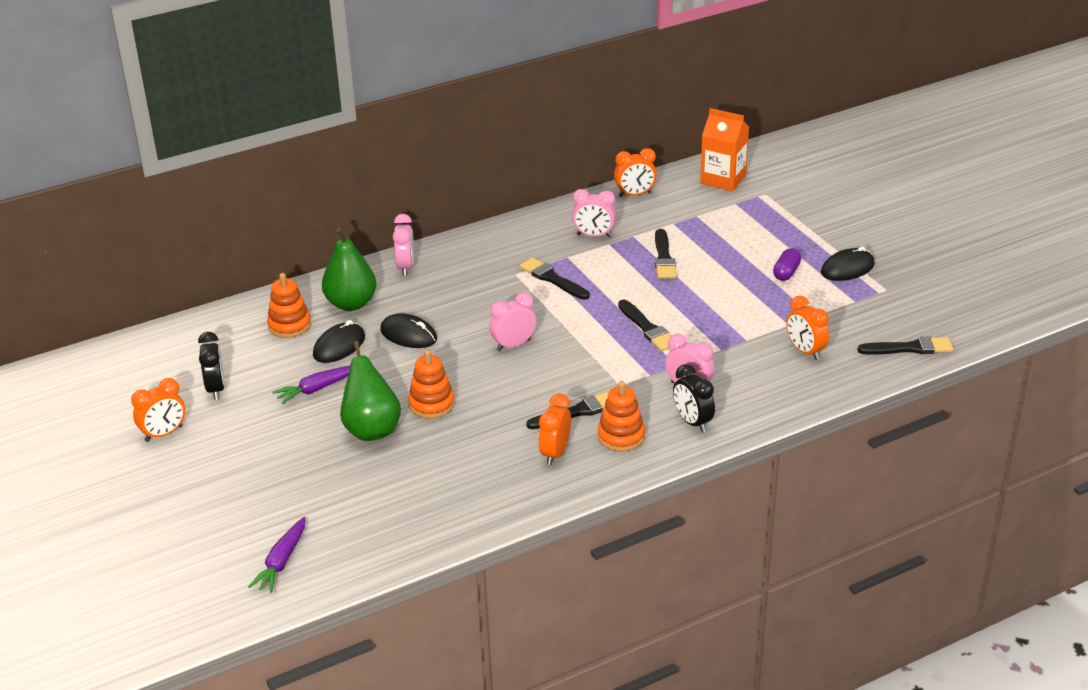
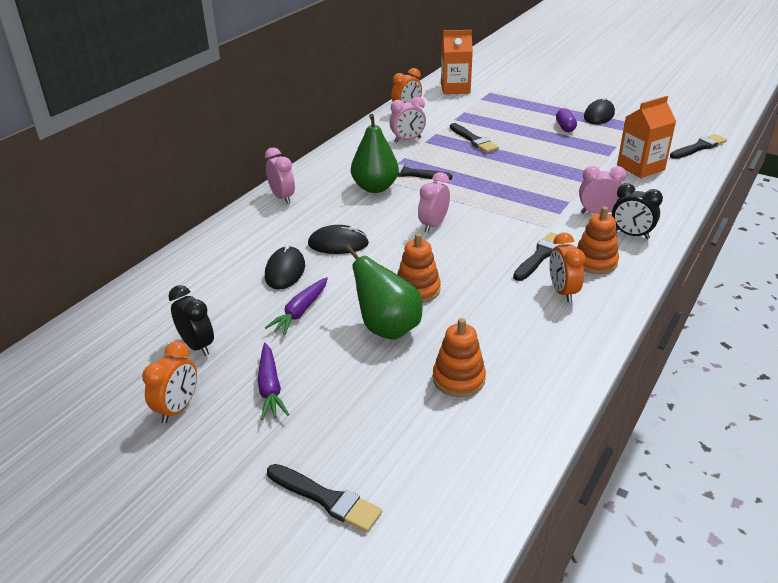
camera: 30 degrees left, 0 degrees up
(282, 561) = (432, 489): purple carrot -> purple carrot (270, 387)
(289, 325) = (221, 269): orange stacking toy -> orange stacking toy (458, 379)
(351, 303) = (262, 236): green pear -> green pear (375, 187)
(647, 328) = (519, 185): black brush -> black brush (326, 499)
(805, 351) = (640, 167): orange clock -> orange carton

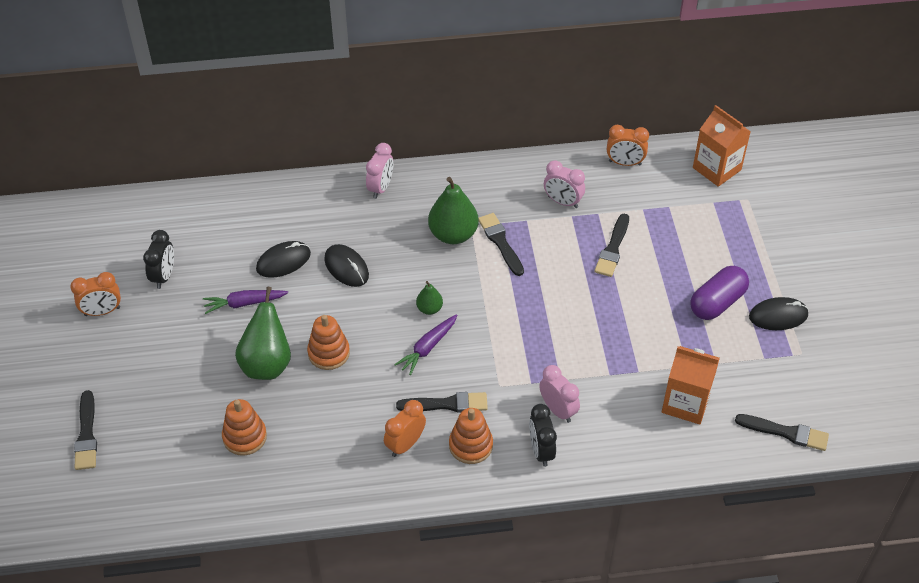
camera: 50 degrees right, 15 degrees up
(270, 387) = (155, 343): purple carrot -> purple carrot (428, 348)
(433, 225) = (429, 309): pink clock -> green pear
(565, 127) = (717, 302): purple capsule -> purple capsule, size x1.67

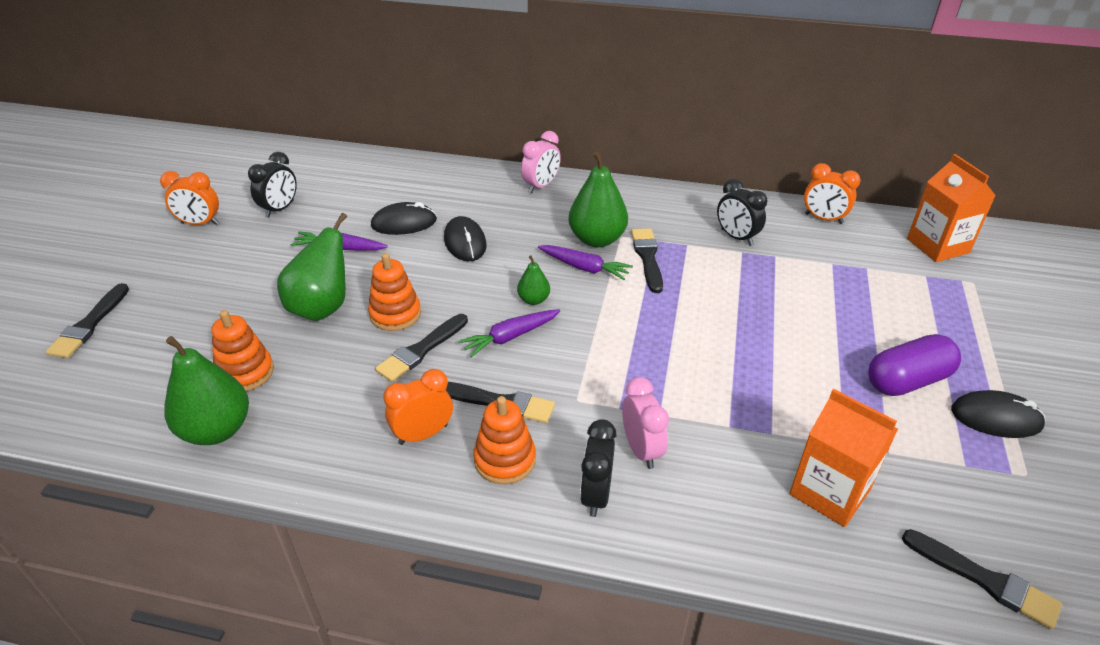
camera: 20 degrees right, 10 degrees down
(255, 487) = (216, 430): none -> green pear
(455, 266) = (584, 267): none -> purple carrot
(563, 202) = (736, 237): pink clock -> black clock
(612, 248) = (781, 292): black brush -> black brush (421, 350)

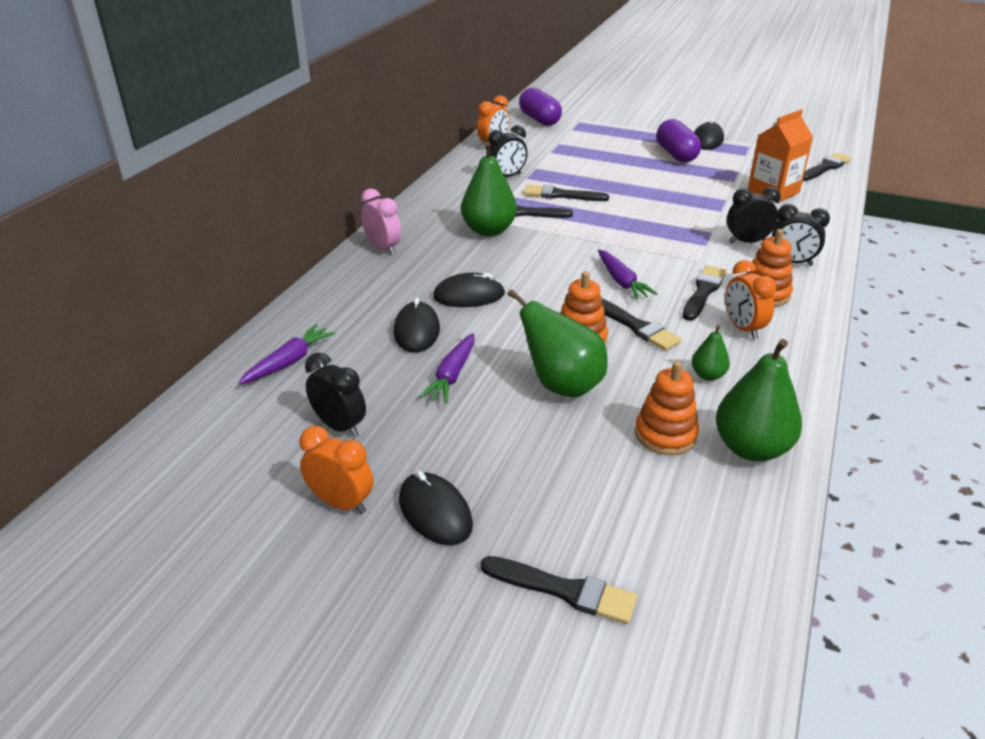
camera: 80 degrees left, 5 degrees down
(181, 261) = (435, 512): none -> black mouse
(200, 223) = (341, 503): orange clock -> orange clock turned 75 degrees counterclockwise
(533, 300) = (571, 267): green pear -> green pear (707, 375)
(584, 267) = (530, 240): purple carrot -> purple carrot (289, 362)
(641, 449) = (747, 242): pink clock -> black clock
(707, 281) = (561, 195): none -> black brush
(937, 246) = (539, 119): orange carton -> purple capsule

